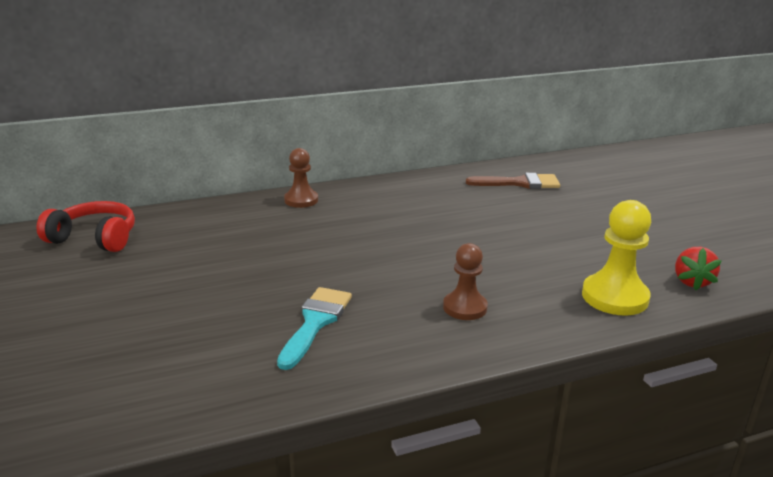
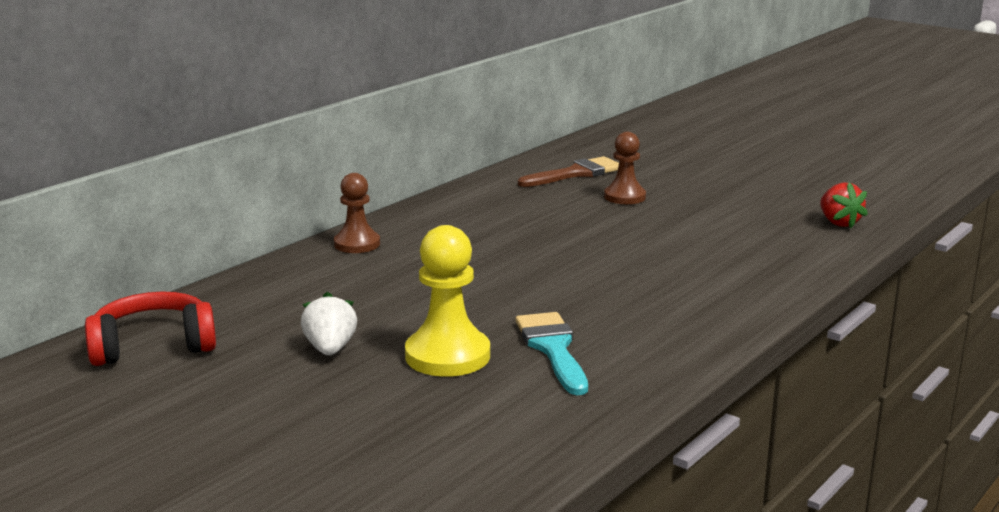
camera: 30 degrees left, 5 degrees down
(180, 273) = (330, 349): none -> white strawberry
(465, 307) = (676, 296): brown pawn -> brown pawn (624, 197)
(614, 297) = (793, 251): yellow pawn -> yellow pawn (447, 356)

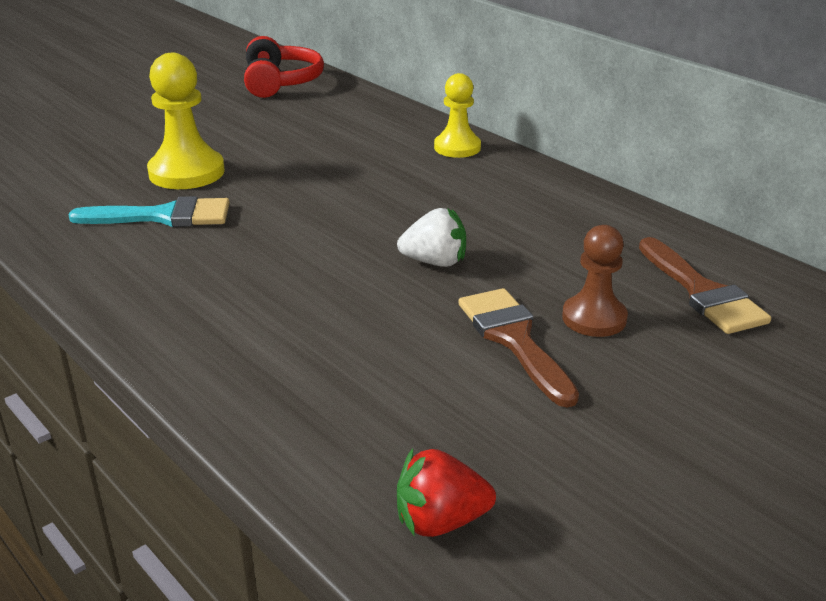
camera: 100 degrees right, 10 degrees up
(330, 349) = (233, 133): white strawberry -> white strawberry (435, 262)
(357, 244) = (457, 147): brown pawn -> yellow pawn
(664, 214) = (514, 339): none -> brown brush

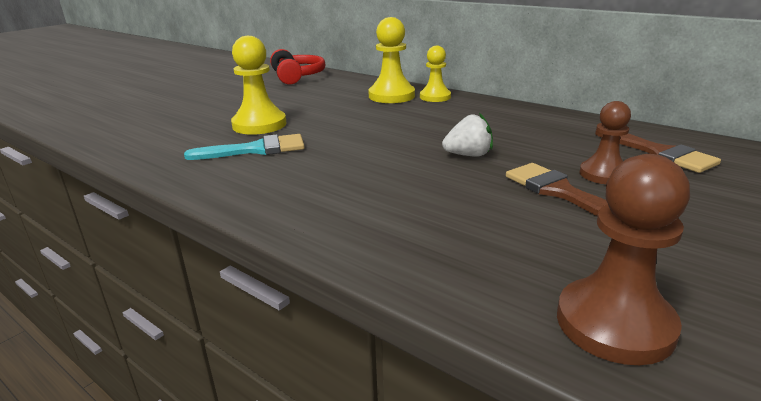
camera: 10 degrees left, 5 degrees down
(395, 138) = (391, 96): none -> yellow pawn
(440, 521) = (614, 323): red strawberry -> brown pawn

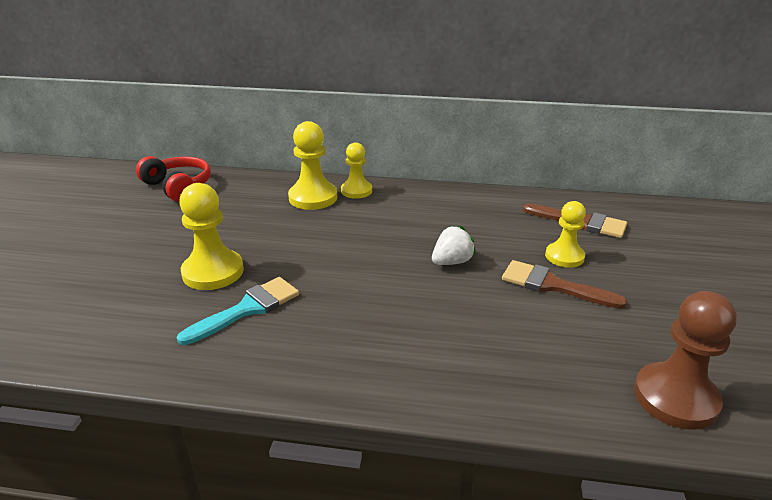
camera: 30 degrees left, 5 degrees up
(603, 174) = (564, 256): brown pawn -> yellow pawn

